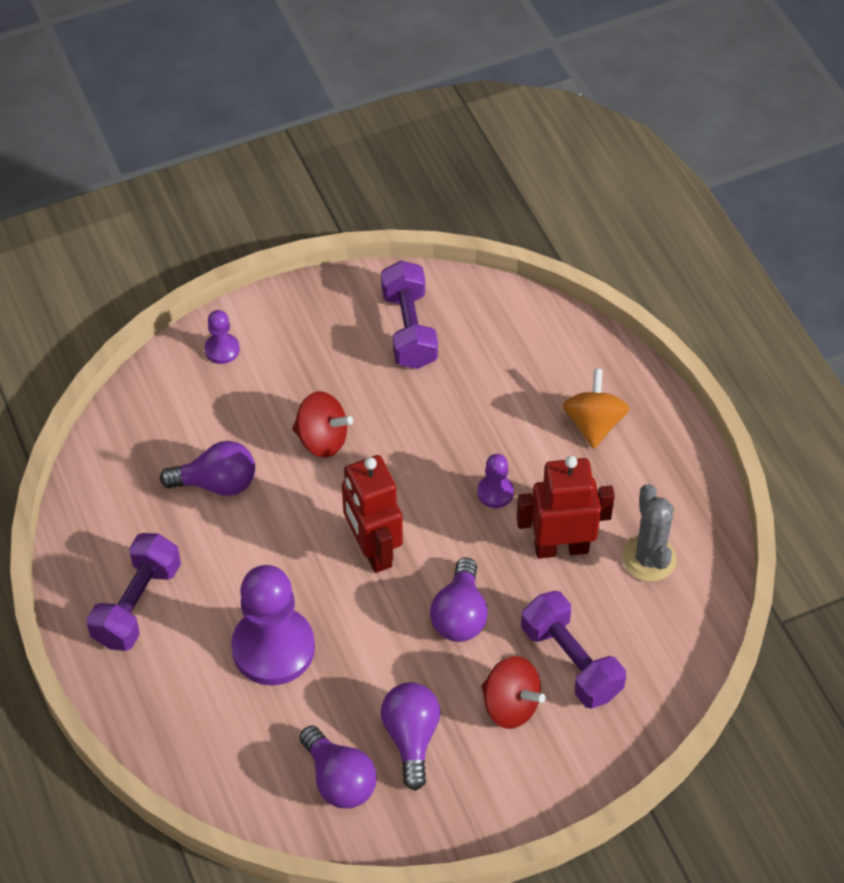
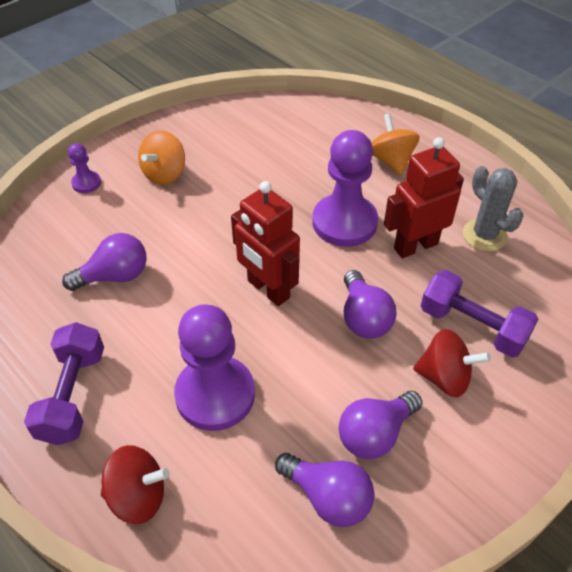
camera: 20 degrees left, 5 degrees down
(315, 363) = (164, 174): none -> orange spinning top
(322, 439) = (191, 222): red spinning top -> red spinning top (138, 496)
(409, 329) = (227, 137): purple dumbbell -> none
(411, 737) = (375, 434): purple light bulb -> purple light bulb turned 105 degrees counterclockwise
(495, 492) = (344, 222): purple pawn -> purple pawn, size x2.16

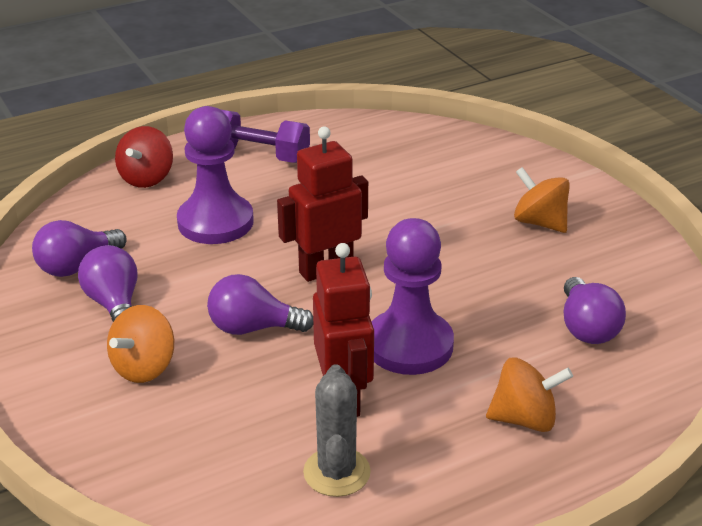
camera: 105 degrees right, 15 degrees down
(86, 183) = (535, 172): purple pawn -> none
(115, 276) = (386, 181): purple light bulb -> purple light bulb (586, 328)
(444, 377) = (144, 367): red spinning top -> orange spinning top
(472, 326) = (195, 410): purple dumbbell -> none
(484, 235) = (336, 472): grey cactus -> grey cactus turned 75 degrees counterclockwise

